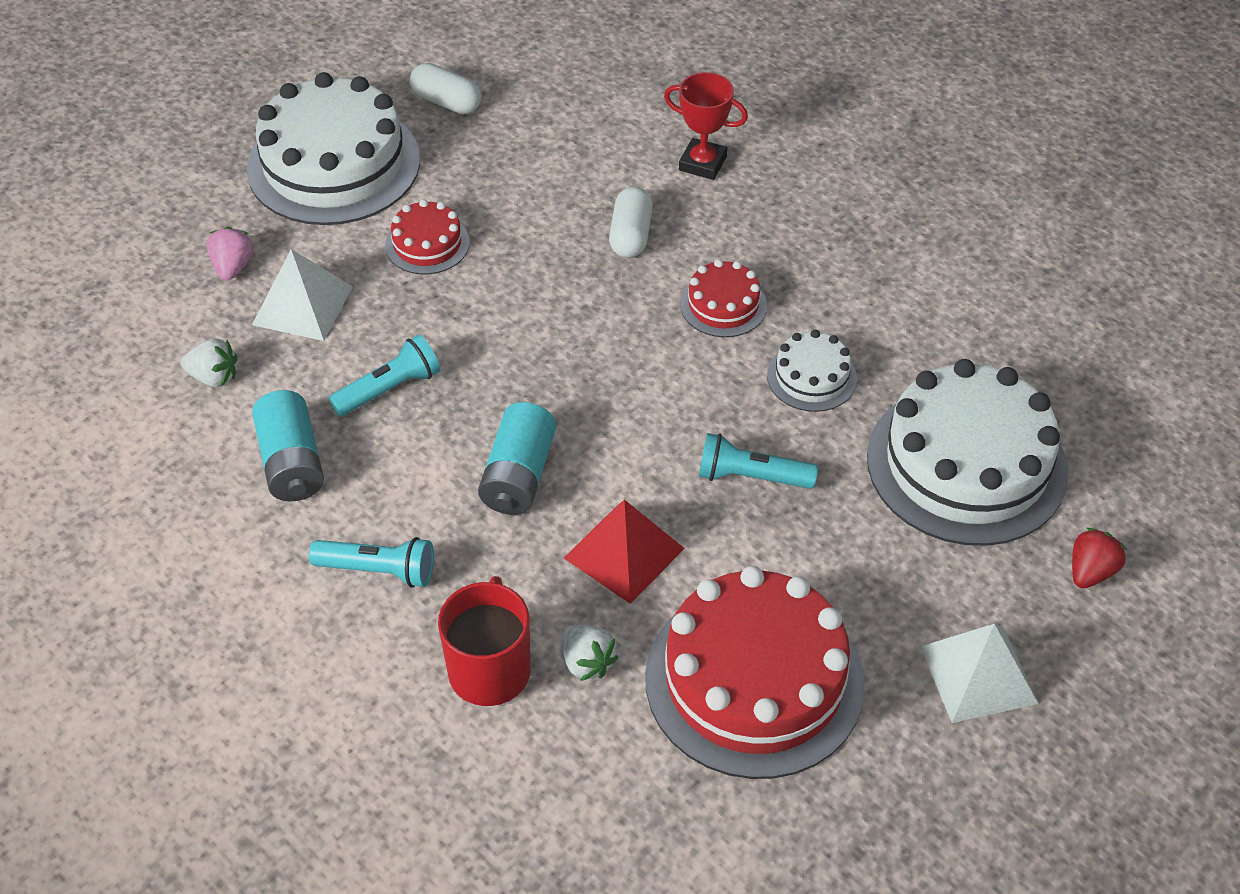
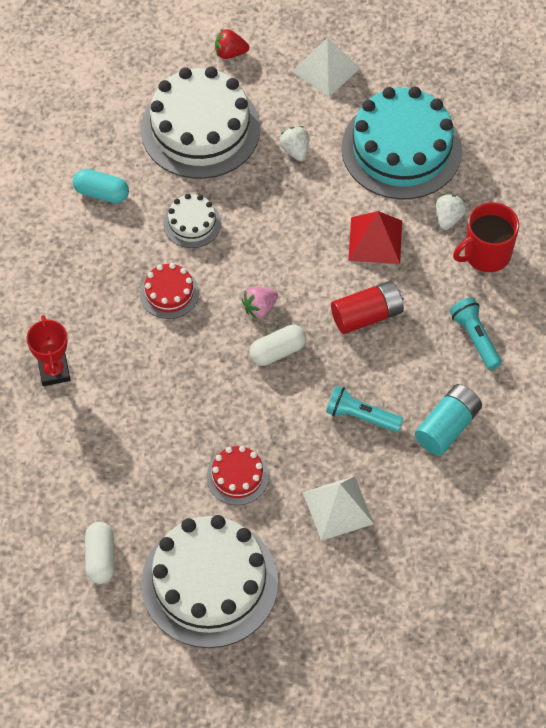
camera: 125 degrees left, 10 degrees up
(214, 377) = (425, 512): white strawberry -> white strawberry (295, 150)
(233, 267) = (339, 571): pink strawberry -> pink strawberry (260, 308)
(518, 475) = (367, 315): turquoise battery -> red battery
(630, 235) = (147, 372): white capsule -> white capsule (277, 351)
(751, 477) = (283, 213): turquoise flashlight -> none
(754, 680) = (401, 149): red cake -> turquoise cake
(930, 314) = (101, 193): none -> turquoise capsule

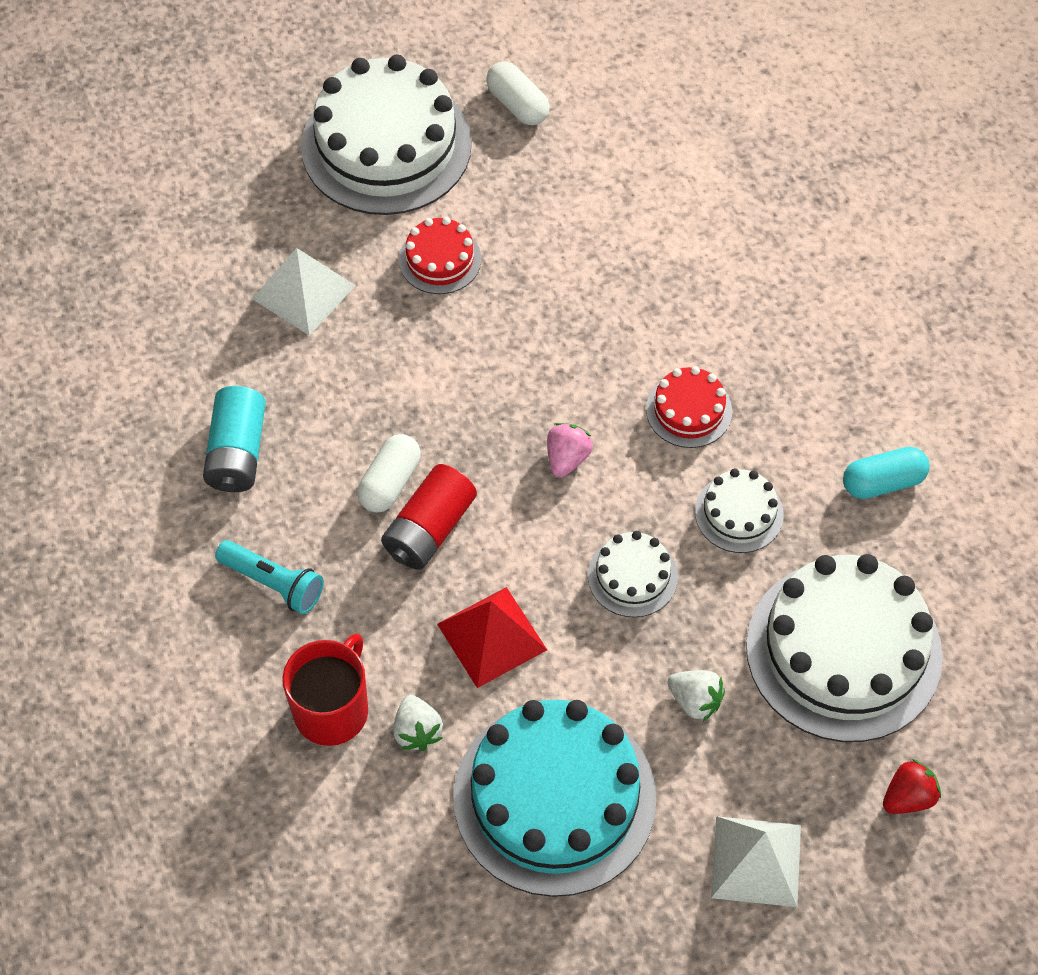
camera: 145 degrees right, 0 degrees up
(54, 371) = (735, 247): red trophy -> none
(276, 226) = (632, 576): none -> white cake
(277, 351) = (504, 419): white capsule -> white capsule (390, 482)
(361, 416) = (349, 404): turquoise flashlight -> none

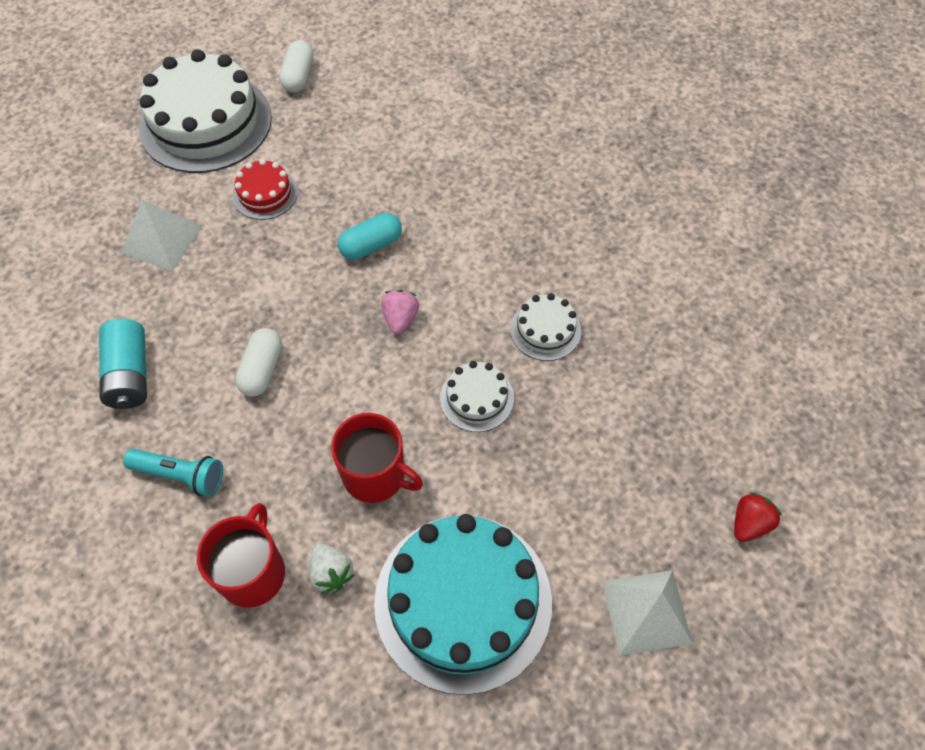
camera: 15 degrees left, 0 degrees up
(429, 529) = (303, 399): red battery -> none
(492, 636) = (375, 475): red pyramid -> red mug
(517, 104) = (298, 77): white capsule -> white capsule turned 60 degrees clockwise
(689, 410) = (484, 262): red cake -> none
(695, 701) = (555, 487): white strawberry -> none
(843, 650) = (659, 417): white cake -> none
(883, 482) = (646, 282): turquoise capsule -> turquoise capsule (371, 245)

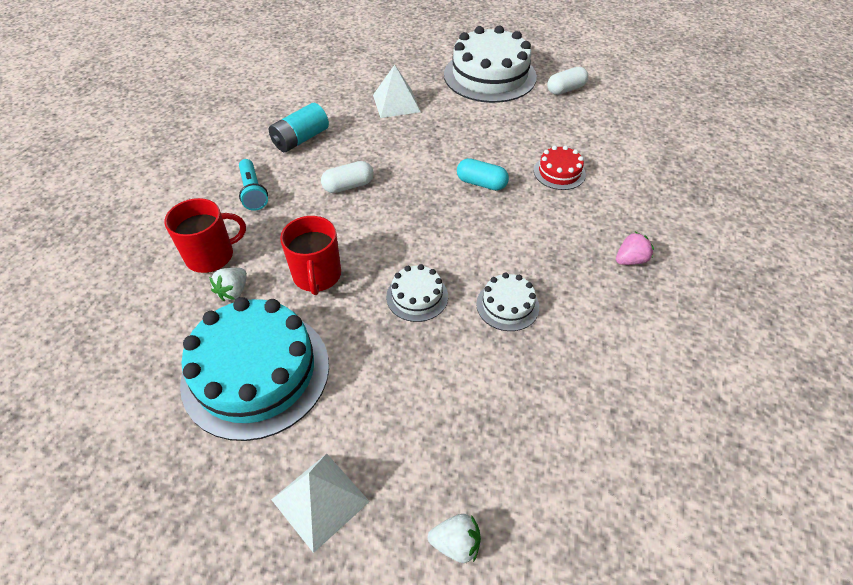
camera: 55 degrees right, 10 degrees down
(265, 194) = (468, 122): red cake -> red cake (559, 172)
(400, 318) = (441, 225): pink strawberry -> pink strawberry (630, 260)
(749, 523) = (456, 543): red strawberry -> white strawberry

